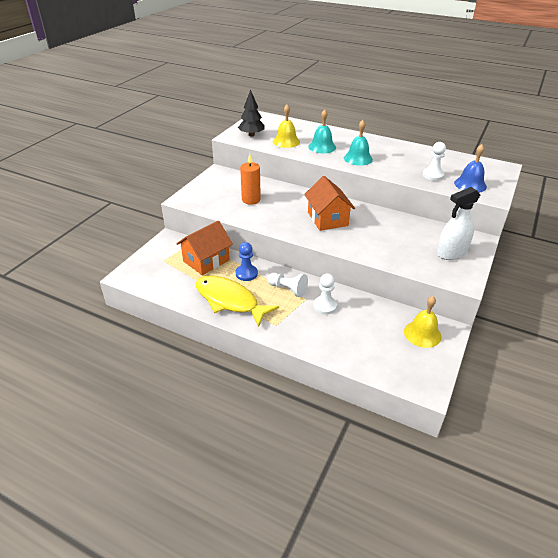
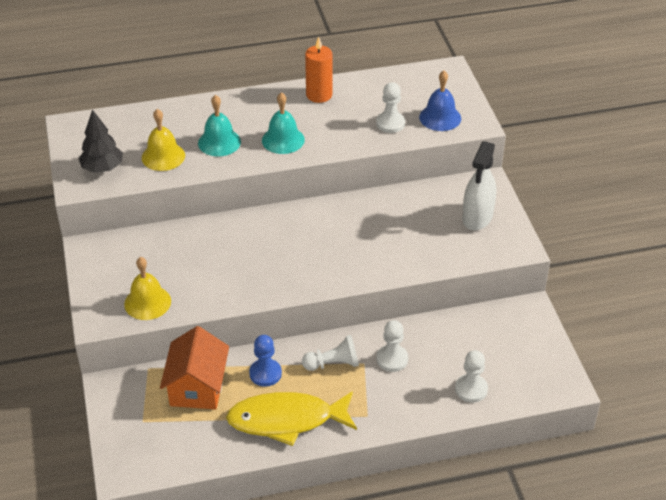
camera: 40 degrees left, 5 degrees up
(251, 200) = (187, 269): orange candle -> orange candle (319, 95)
(327, 219) = (309, 245): orange house -> none
(356, 350) = (471, 389): none -> white pawn
(422, 334) = (512, 330): yellow bell -> yellow bell (147, 302)

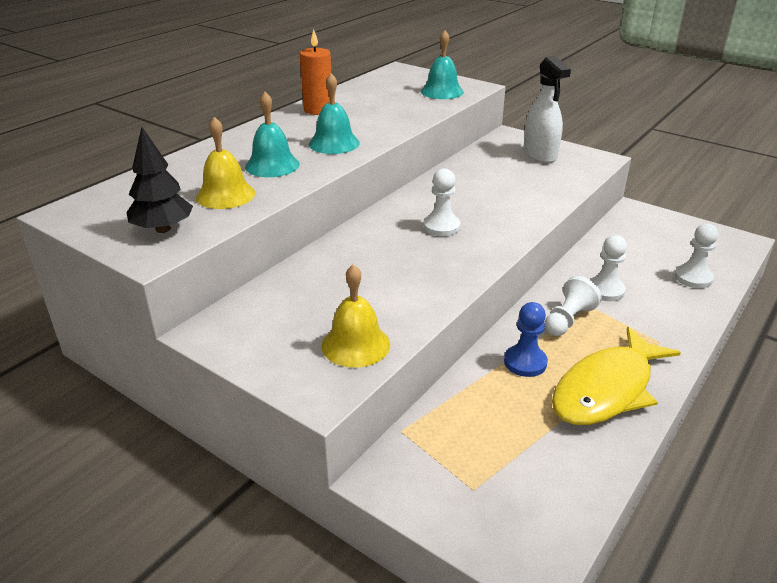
camera: 40 degrees left, 10 degrees down
(197, 387) = (480, 415): orange house -> none
(390, 123) = (410, 106): white pawn -> white pawn (441, 227)
(440, 117) = (442, 91): blue bell -> turquoise bell

